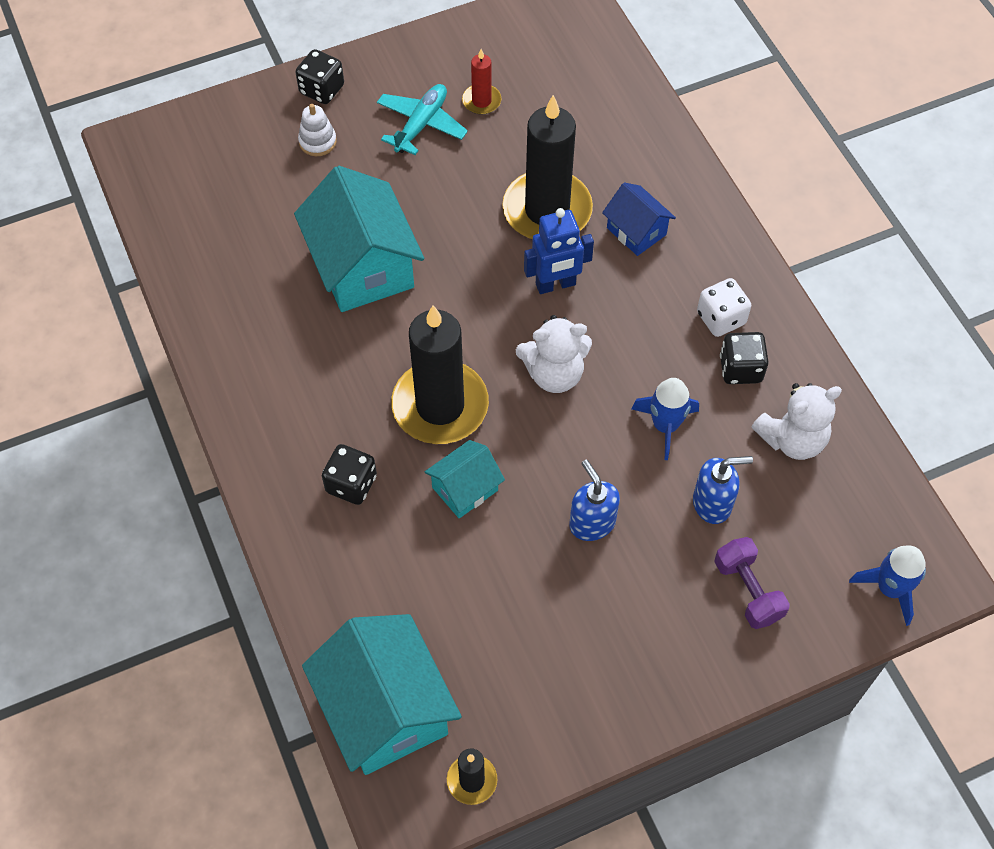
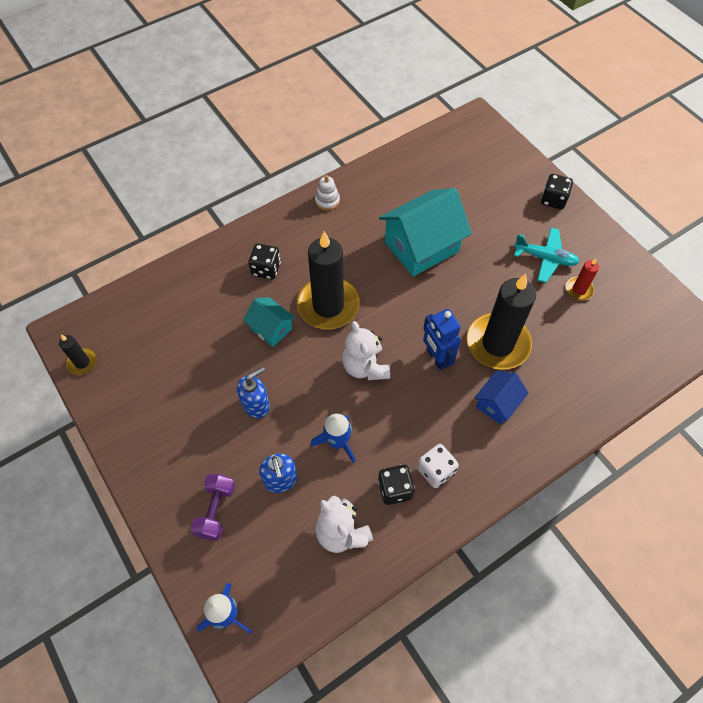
camera: 80 degrees right, 0 degrees up
(317, 141) = (510, 206): white stacking toy -> white stacking toy (327, 201)
(385, 709) = (124, 312): turquoise house -> none
(747, 591) = (216, 511): purple dumbbell -> purple dumbbell turned 45 degrees counterclockwise

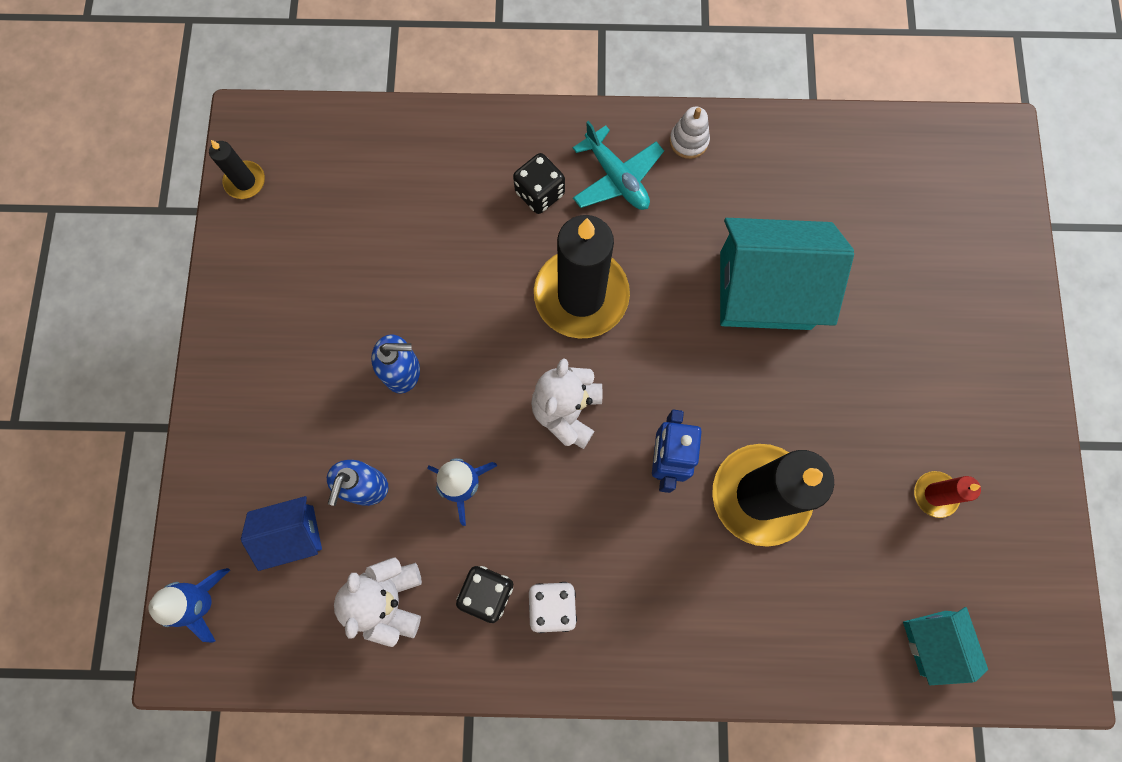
camera: 35 degrees right, 15 degrees up
(216, 511) = (270, 472): purple dumbbell -> none
(271, 328) = (489, 281): turquoise house -> turquoise house (933, 642)
(497, 403) = (695, 574): blue house -> blue house (292, 534)
(545, 258) = (924, 417): turquoise plane -> turquoise plane (616, 178)
(553, 200) = (1009, 337): black dice -> none

